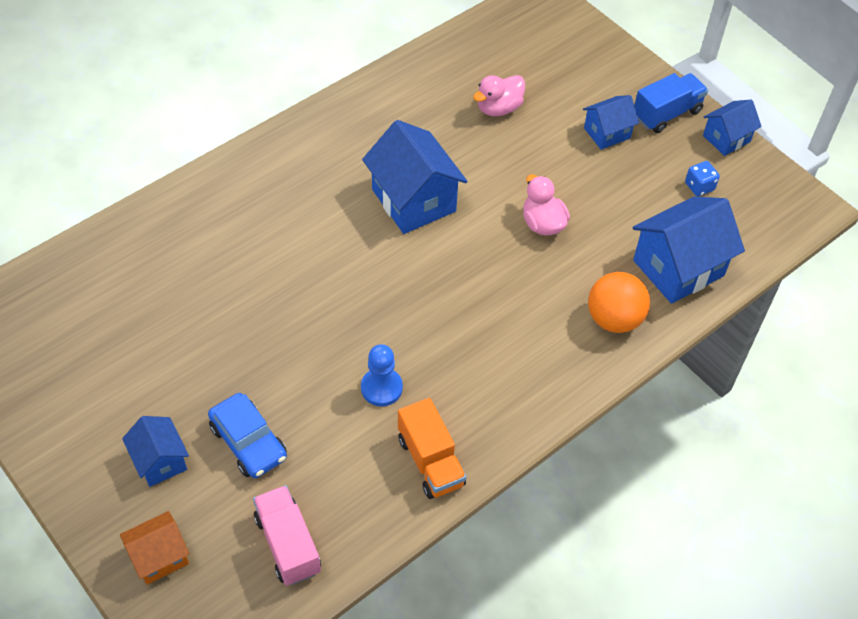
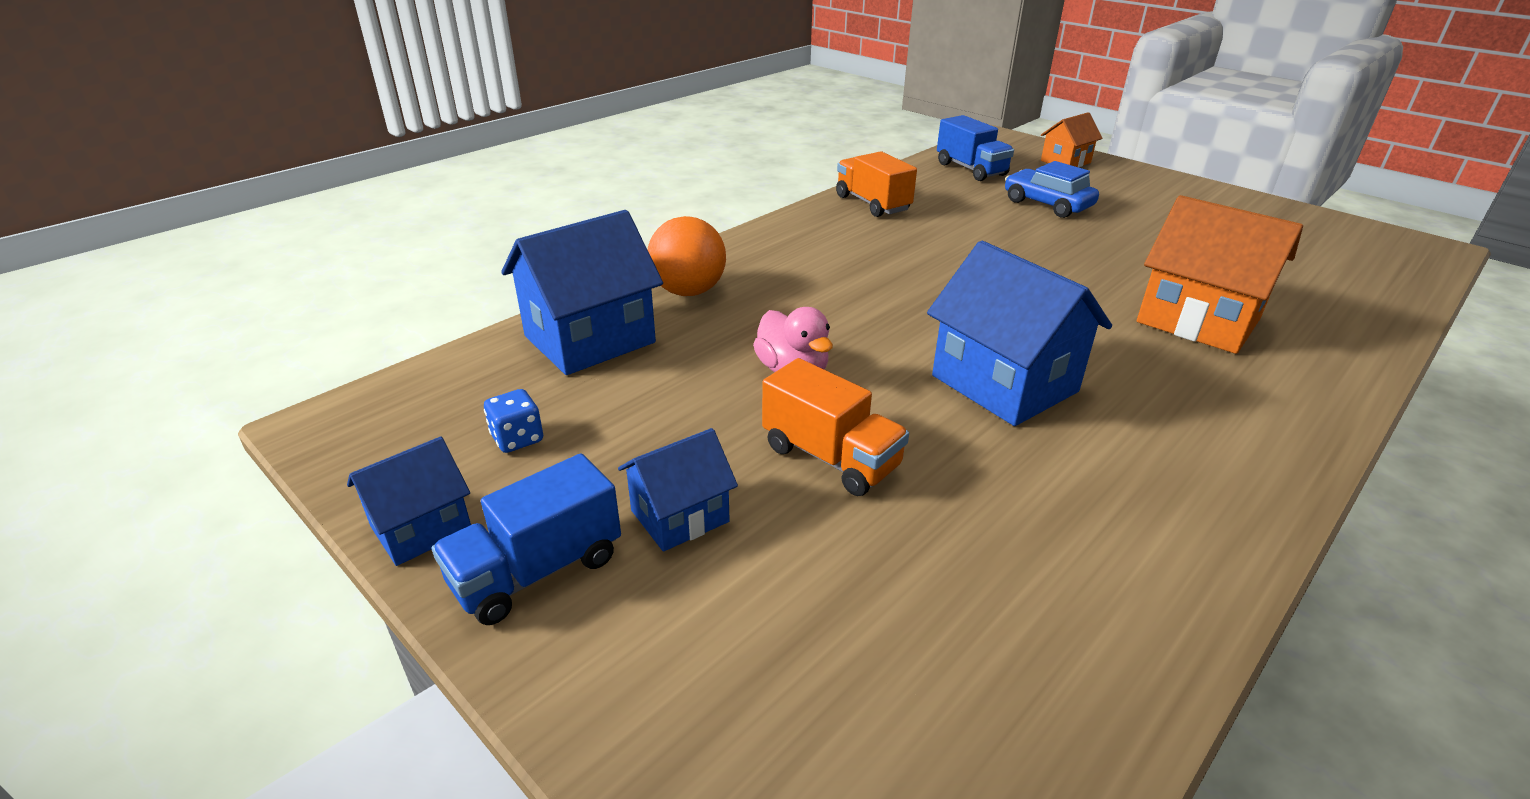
camera: 175 degrees right, 20 degrees down
(160, 461) = (1115, 193): blue house -> none
(246, 246) = (1198, 320): none -> orange house
(288, 544) = (971, 169): pink truck -> blue truck
(381, 388) = (943, 235): blue pawn -> none
(498, 108) = (919, 546): pink duck -> none
(530, 158) = (831, 457): none -> orange truck

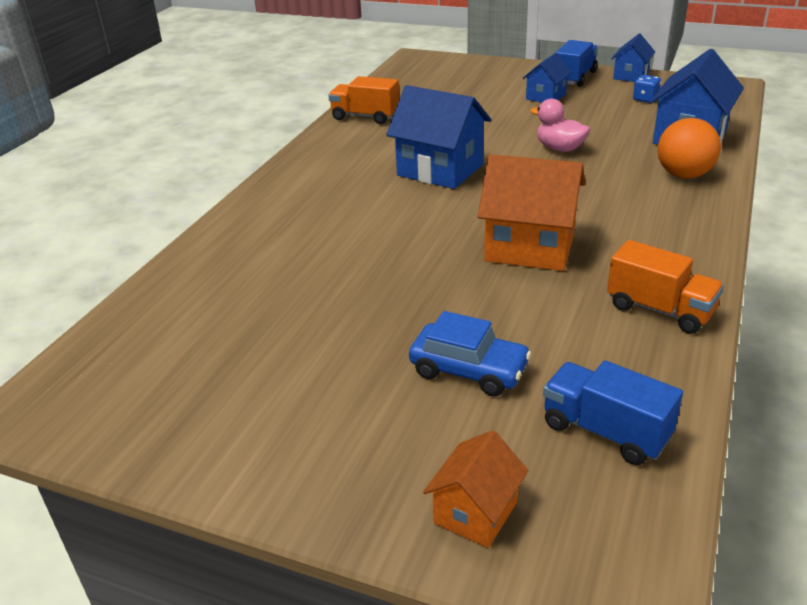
camera: 160 degrees right, 0 degrees up
(831, 457) = (505, 123): orange truck -> orange truck (365, 117)
(1198, 320) = (316, 242): orange house -> orange house (530, 247)

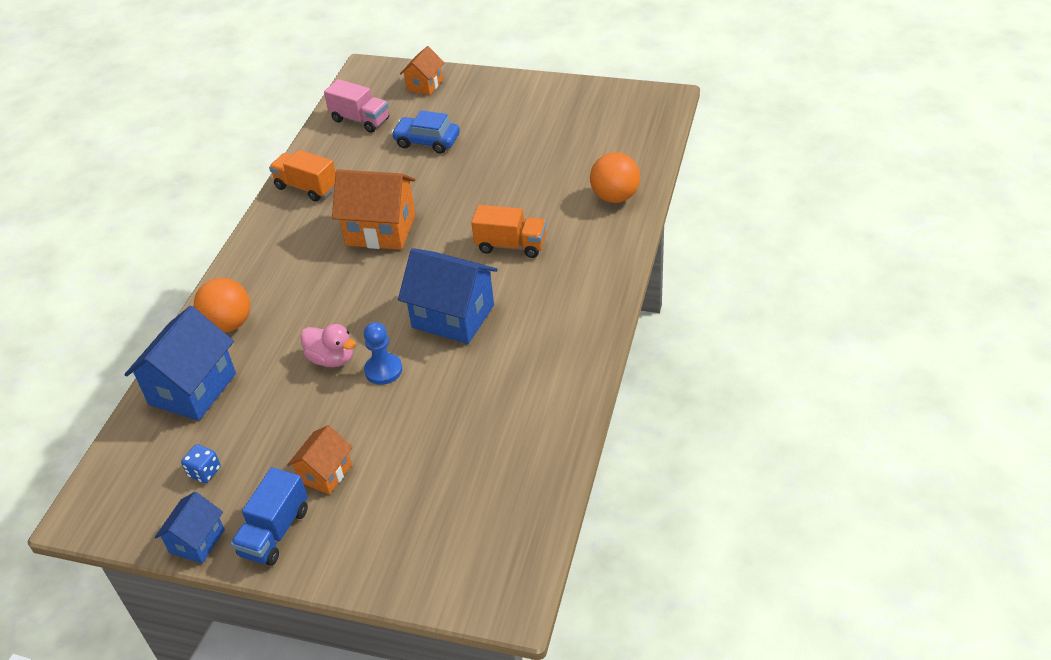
camera: 175 degrees right, 10 degrees up
(214, 262) = (615, 197): none -> orange ball
(365, 117) = (549, 411): orange truck -> orange truck (511, 245)
(507, 141) = (383, 370): none -> blue pawn
(545, 96) = (325, 473): blue house -> orange house
(605, 431) = (360, 120): blue truck -> pink truck

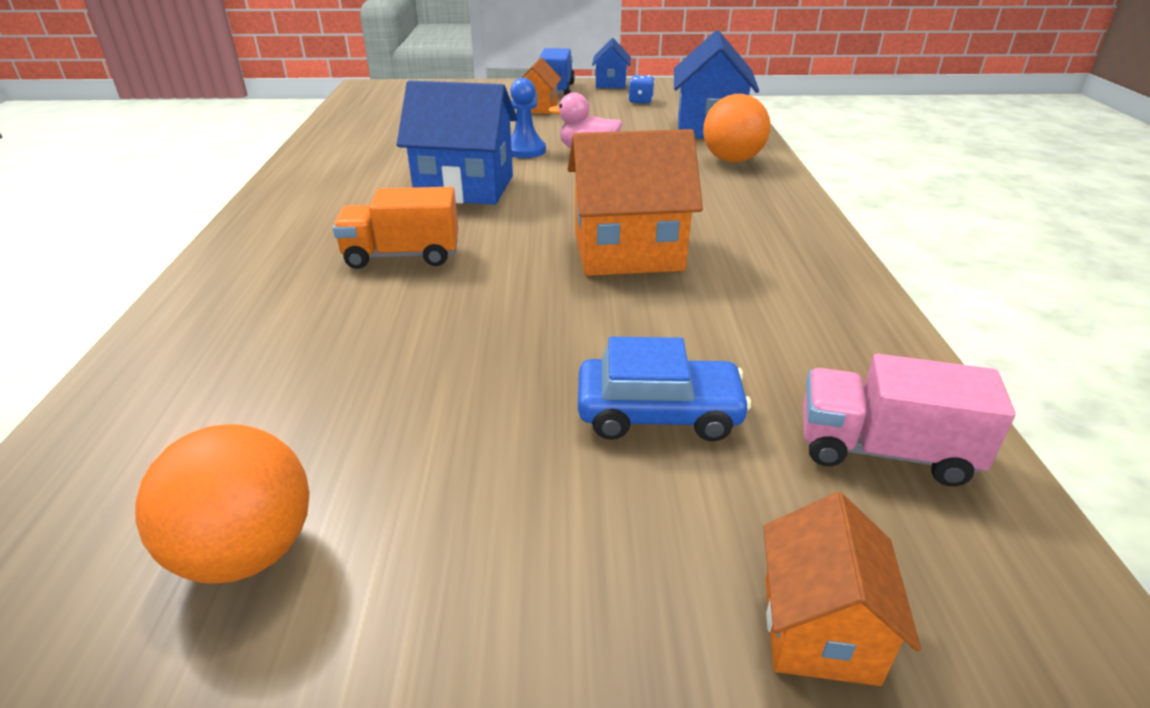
camera: 160 degrees right, 10 degrees down
(306, 187) = (820, 292): orange truck -> none
(615, 197) = (196, 344): orange ball -> orange ball (247, 552)

